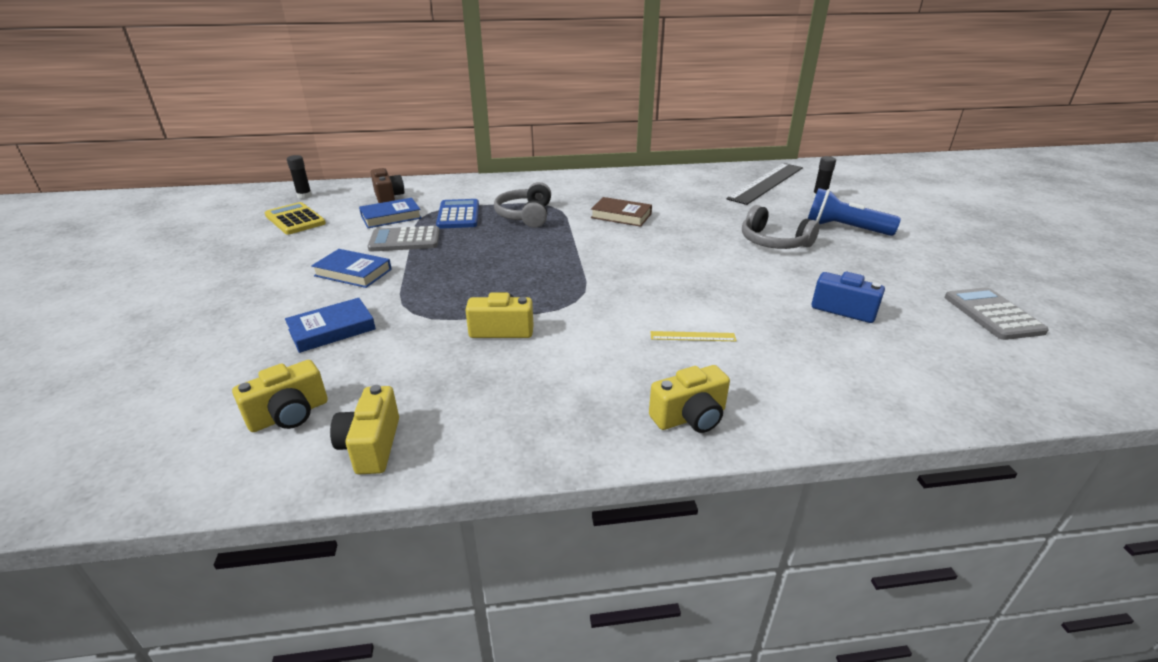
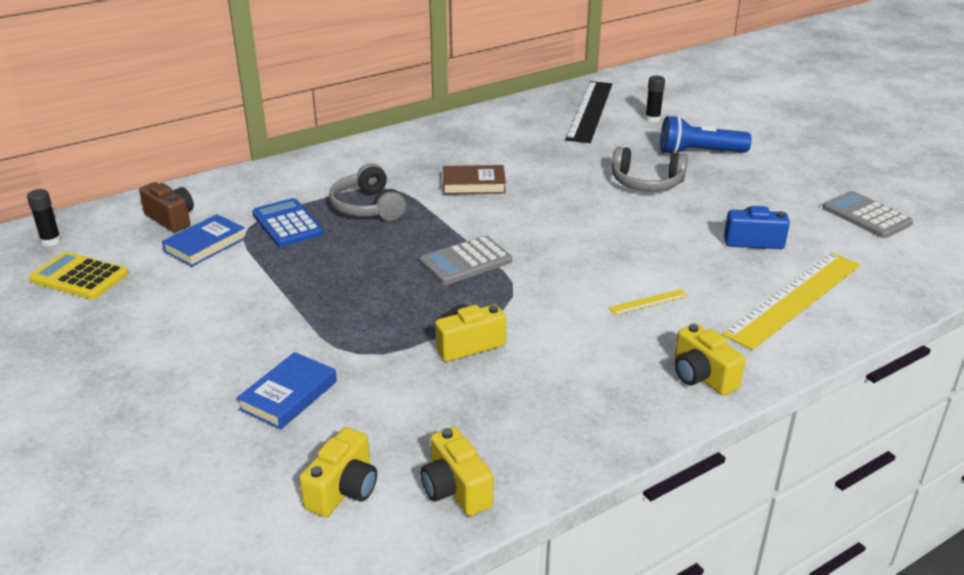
camera: 25 degrees left, 0 degrees up
(353, 272) = (238, 326): blue book -> none
(405, 240) = (256, 271): grey calculator -> grey calculator (466, 262)
(690, 417) = (702, 376): yellow camera -> yellow camera turned 105 degrees clockwise
(850, 371) = (794, 298): none -> yellow ruler

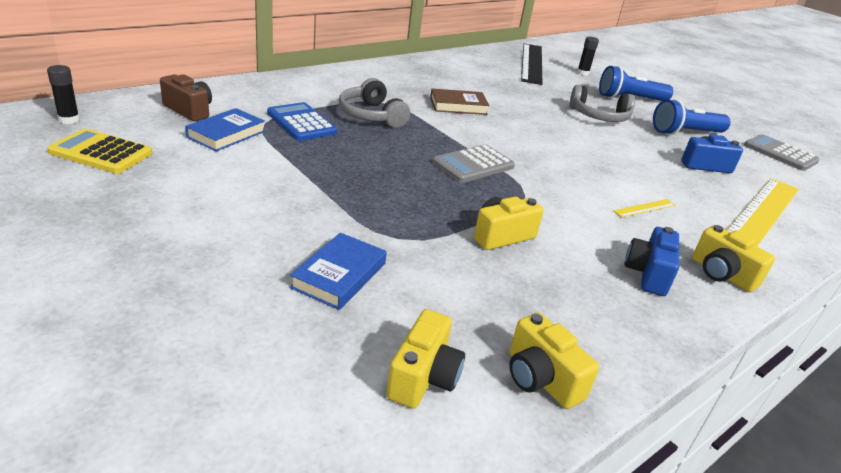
camera: 10 degrees left, 0 degrees up
(615, 380) = (648, 274): none -> blue camera
(750, 196) = (685, 133): none -> blue flashlight

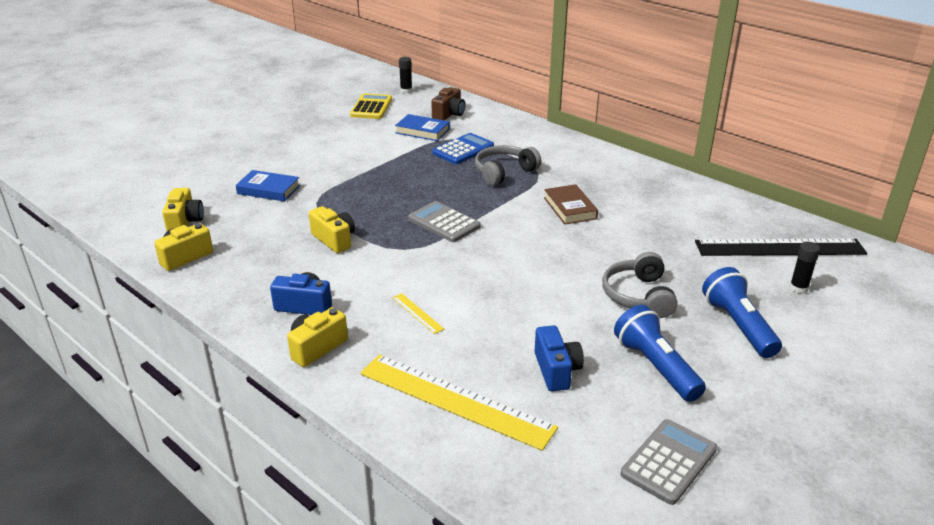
camera: 85 degrees right, 0 degrees up
(423, 377) = (185, 222): yellow camera -> yellow camera turned 105 degrees counterclockwise

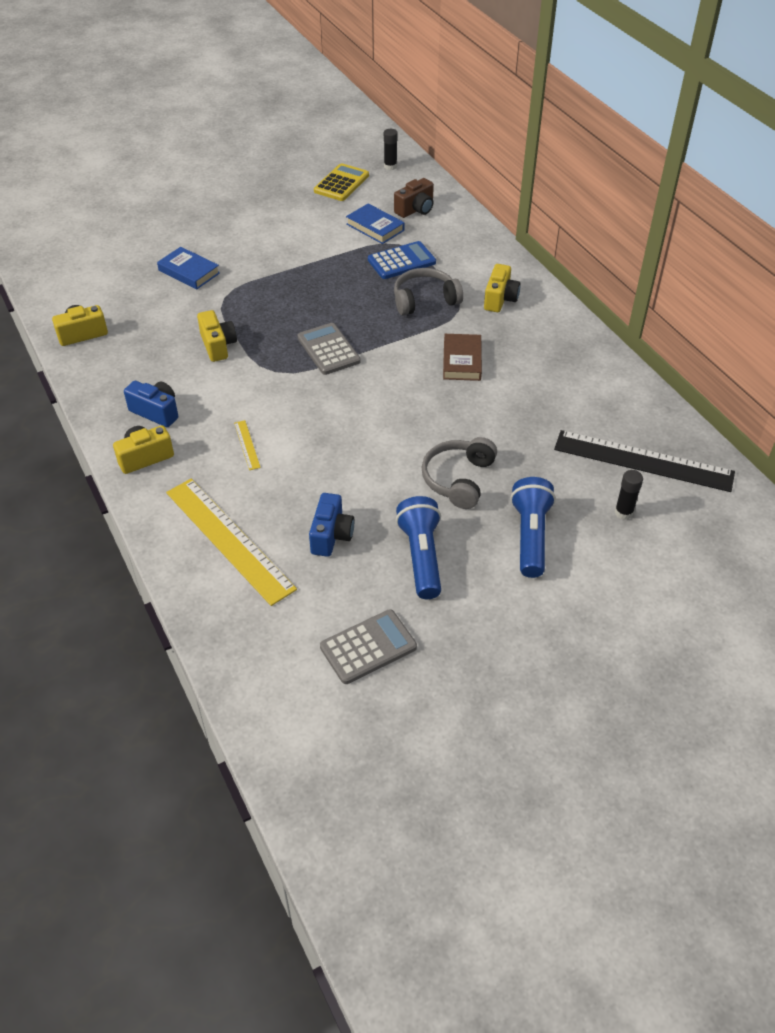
camera: 20 degrees right, 15 degrees up
(185, 222) = (99, 294): yellow camera -> yellow camera (500, 299)

